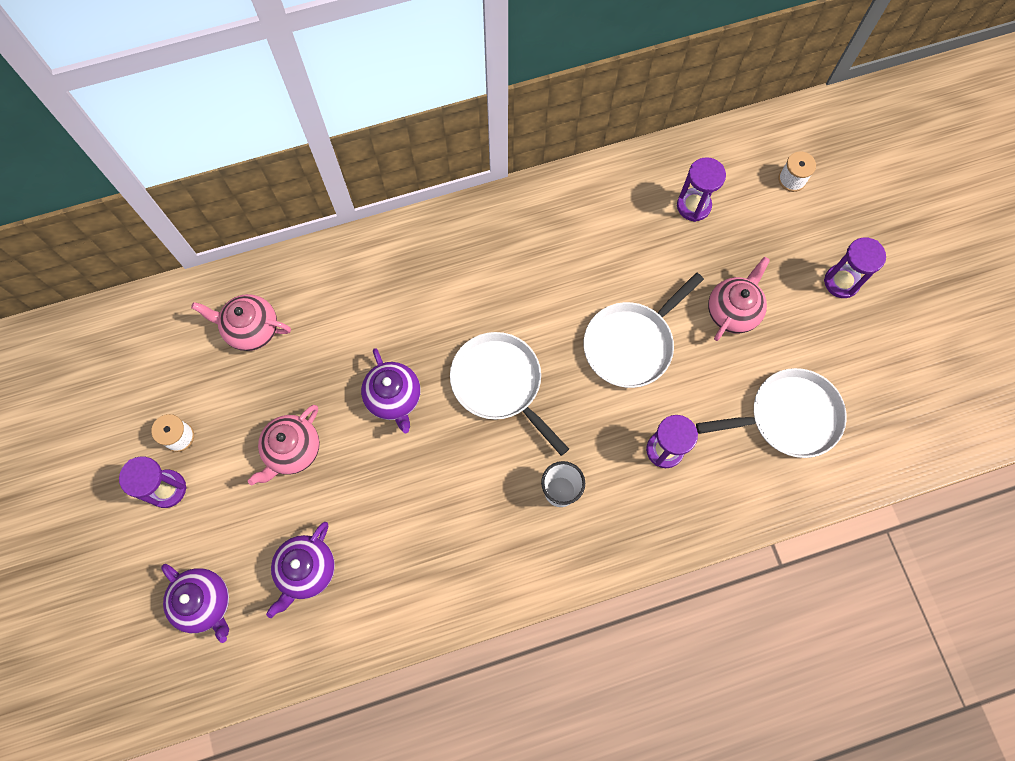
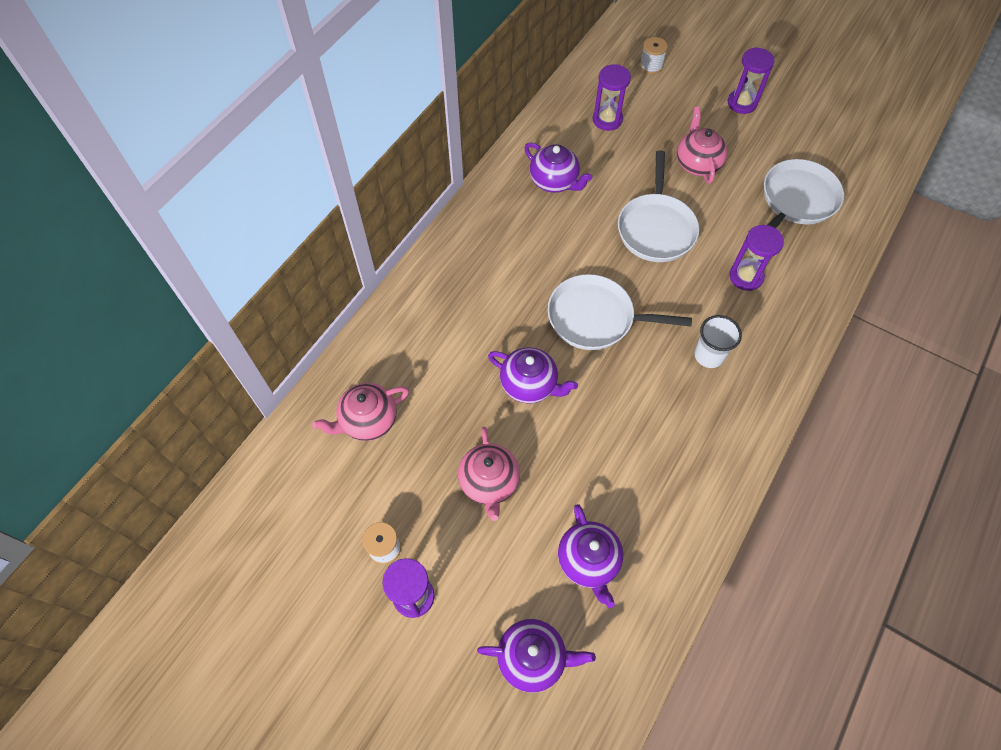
camera: 40 degrees left, 10 degrees down
(586, 233) = (554, 182): none -> purple teapot

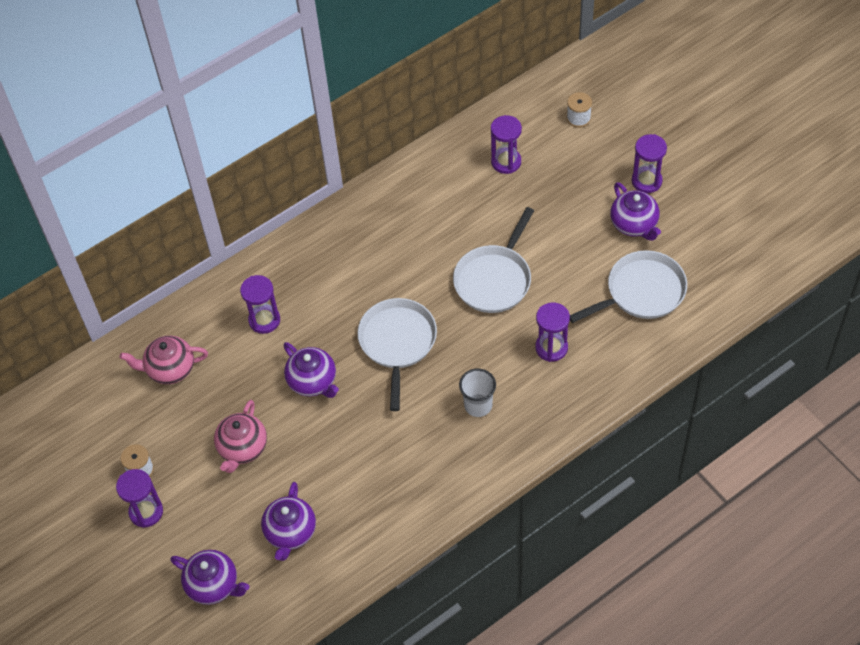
camera: 25 degrees right, 5 degrees down
(447, 337) = (264, 320): none -> purple hourglass
(554, 182) = (425, 209): purple teapot -> purple teapot (634, 224)
(595, 318) = (397, 343): white pan -> white pan turned 60 degrees clockwise
(697, 164) = (567, 229): pink teapot -> none

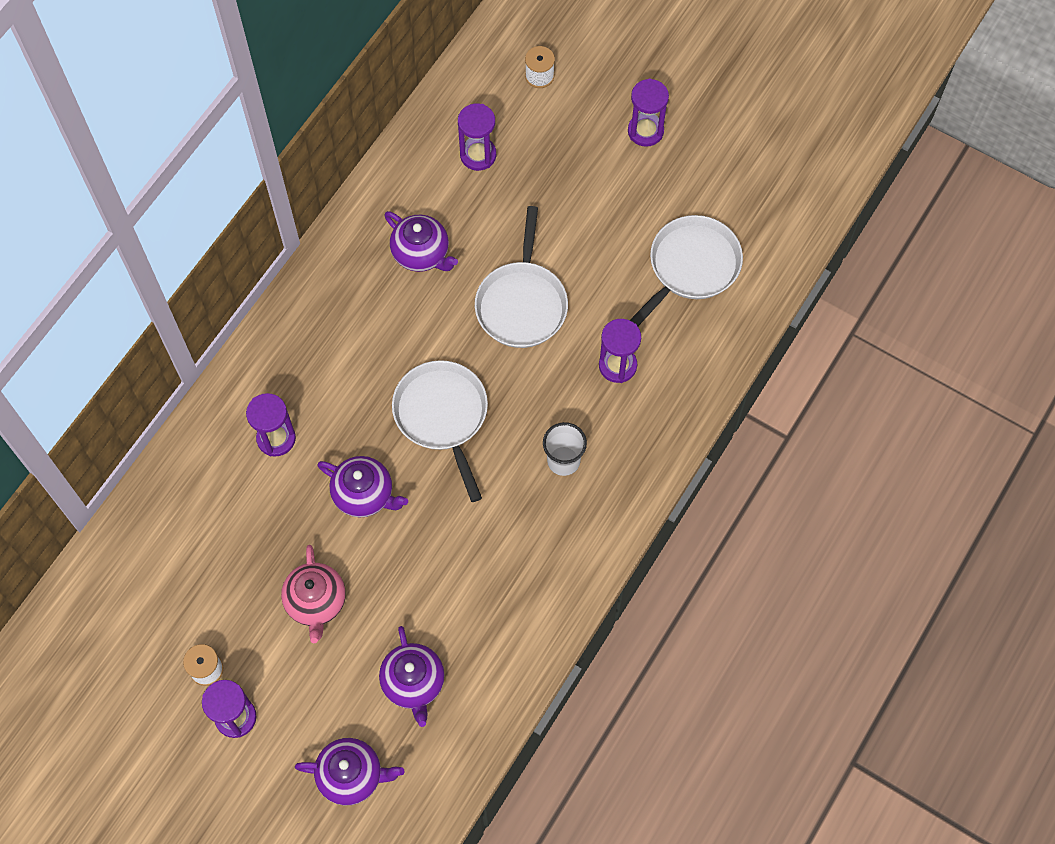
camera: 25 degrees left, 10 degrees up
(170, 369) = (189, 535): pink teapot -> none
(634, 224) = (652, 188): purple teapot -> purple teapot (421, 254)

